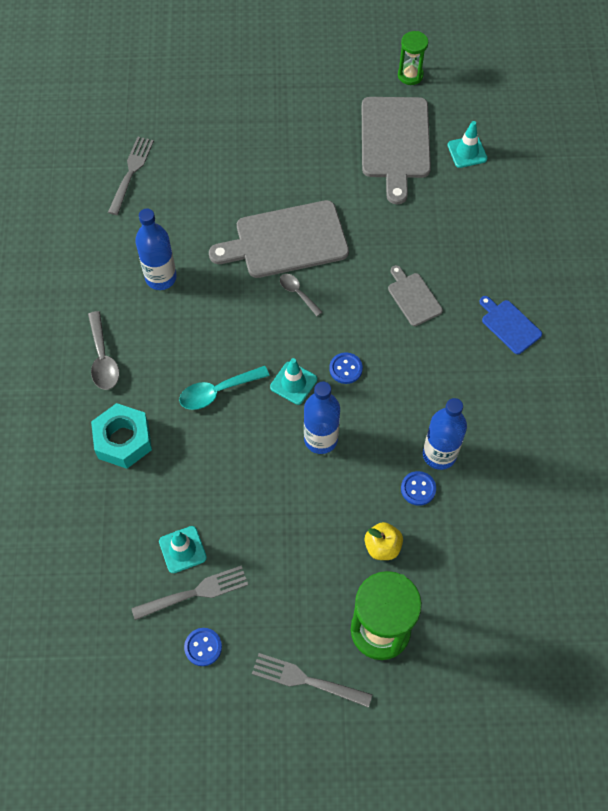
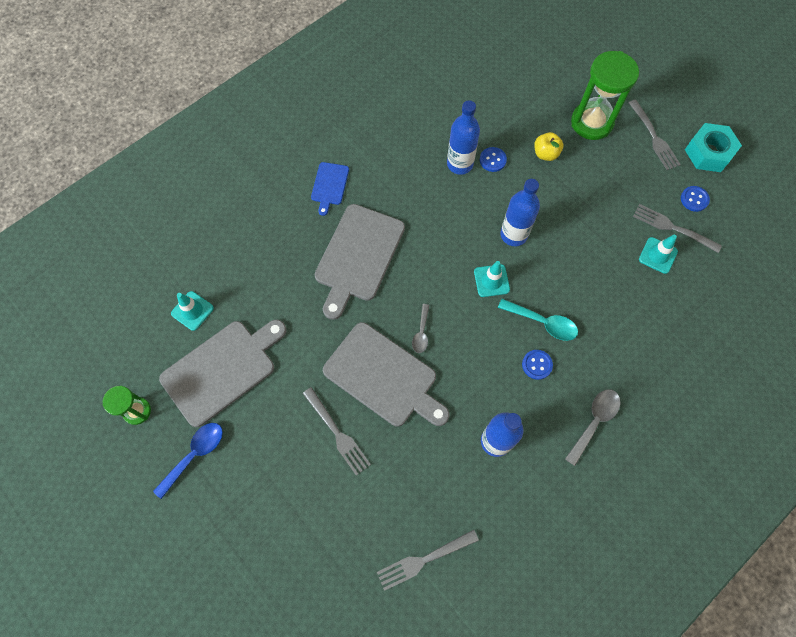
camera: 130 degrees left, 5 degrees up
(123, 440) = (633, 352): turquoise nut -> turquoise nut (708, 153)
(273, 181) = (337, 433): none -> grey fork
(342, 90) = (195, 454): none -> blue spoon
(345, 369) = (451, 257): blue button -> blue button (537, 365)
(413, 297) = (358, 256): grey cutting board -> grey cutting board, size x2.00

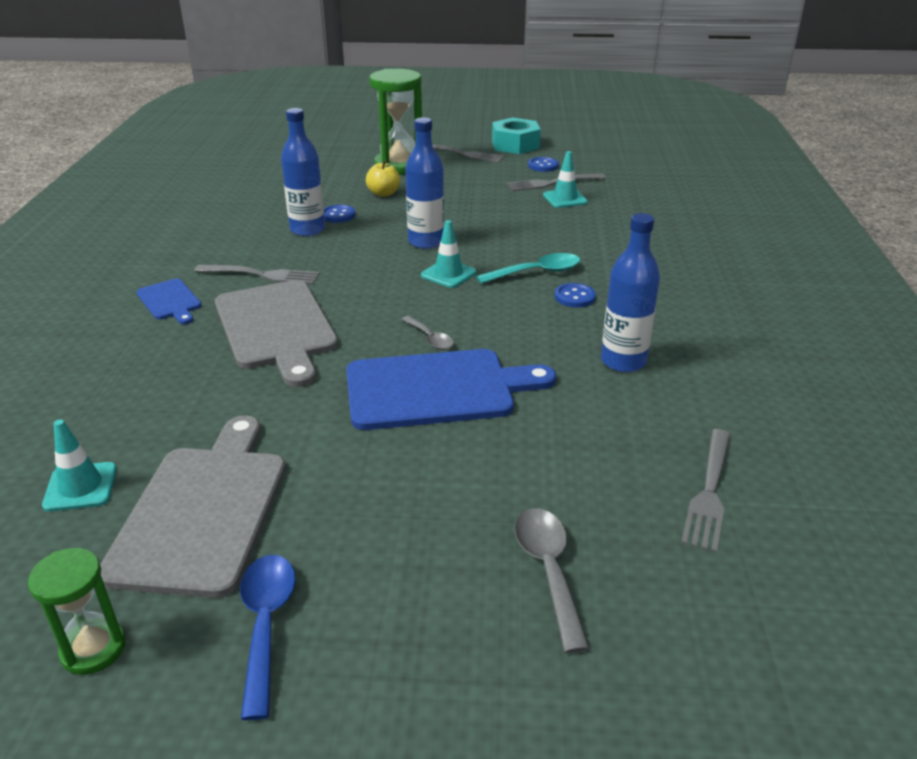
camera: 45 degrees left, 35 degrees down
(337, 433) = (447, 464): grey fork -> grey fork (261, 275)
(383, 377) = (437, 389): grey cutting board -> blue cutting board
(594, 421) = (680, 299): grey spoon -> grey spoon (548, 570)

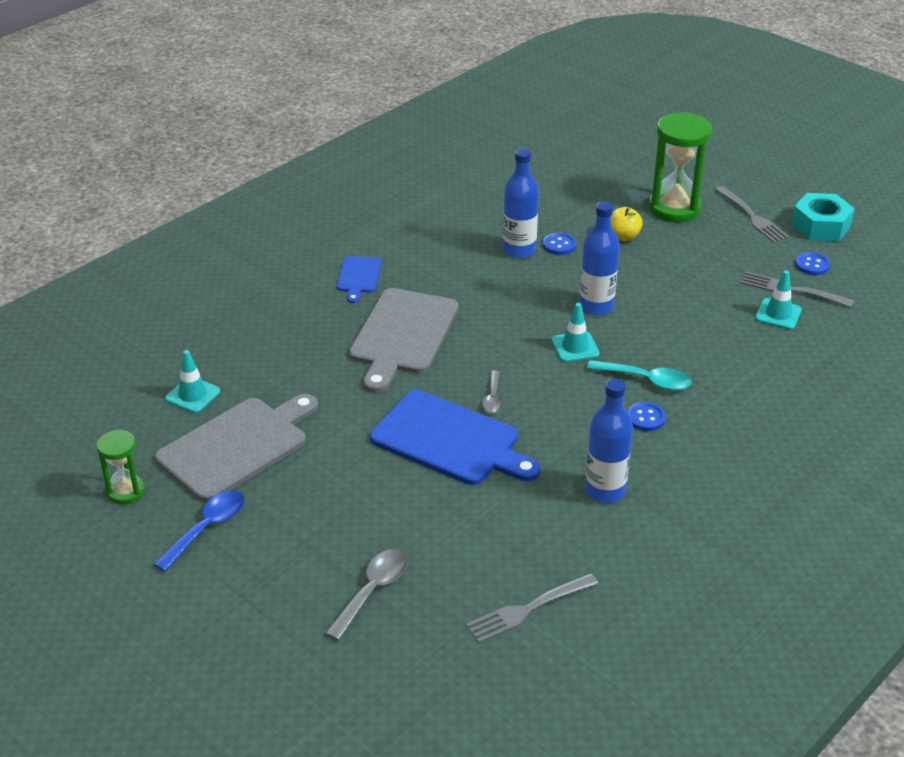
camera: 40 degrees right, 5 degrees up
(261, 275) = (440, 281): grey fork -> none

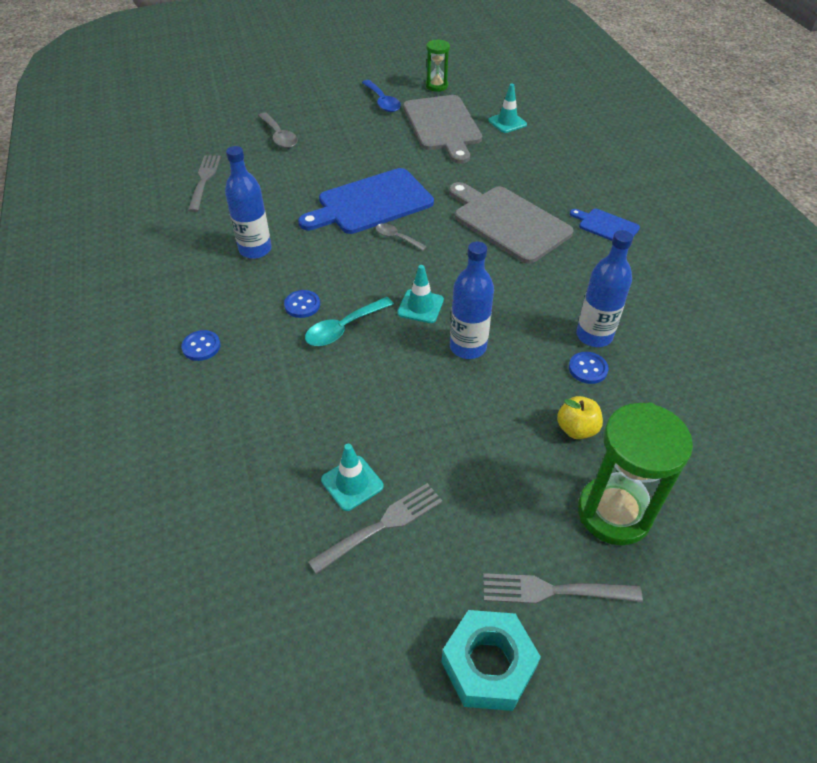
camera: 120 degrees right, 10 degrees up
(812, 265) = (412, 585): blue button -> blue button (201, 346)

